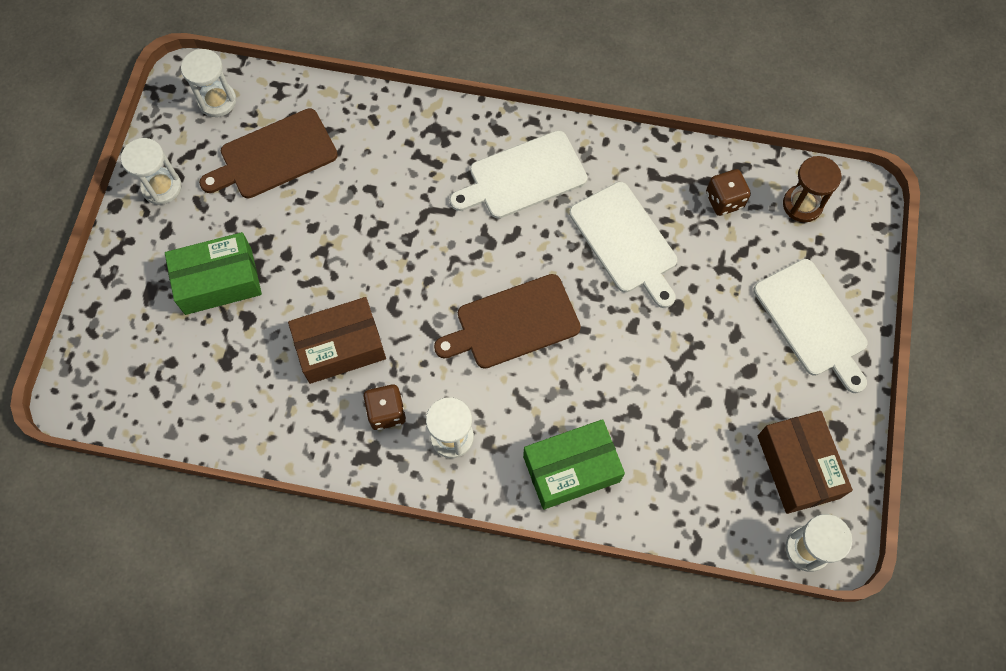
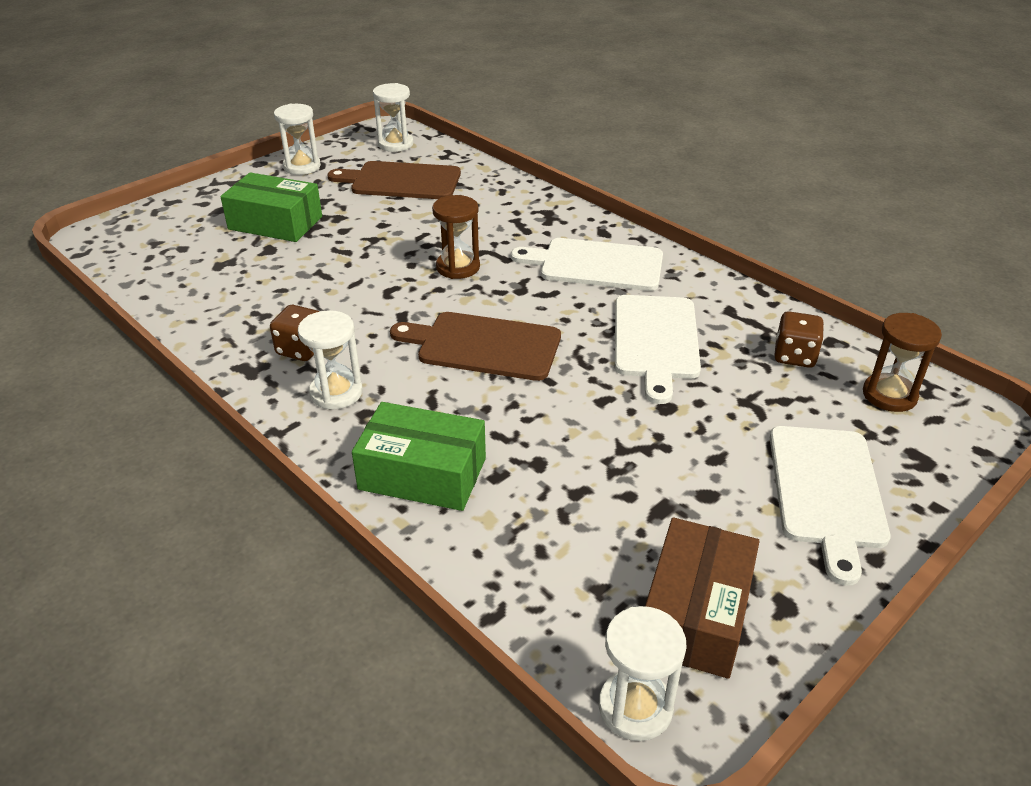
camera: 35 degrees right, 30 degrees down
(340, 347) = (316, 294): brown box -> none
(421, 245) = (458, 267): none -> brown hourglass

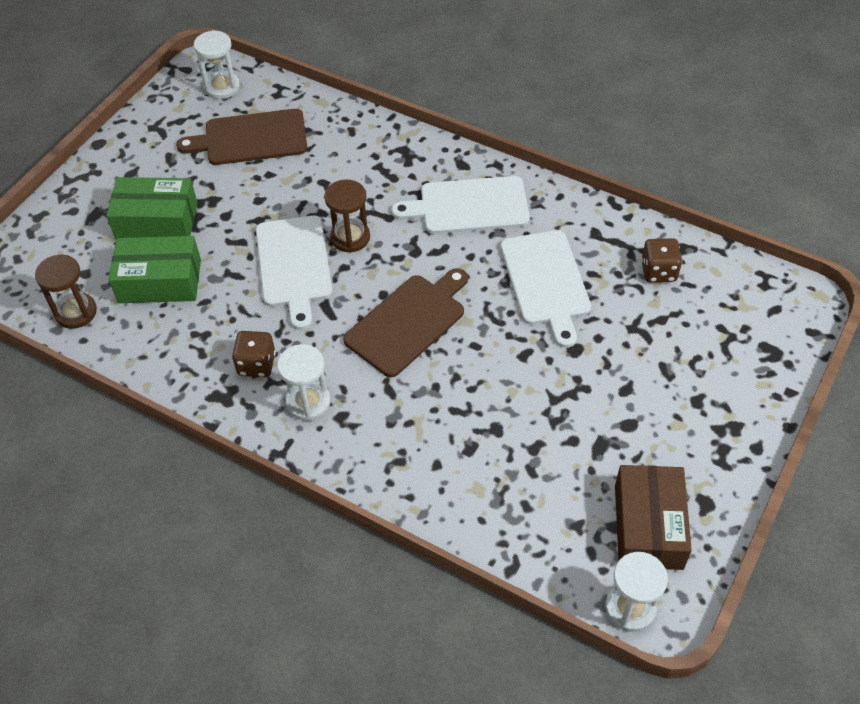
camera: 15 degrees left, 15 degrees up
(302, 167) = (144, 139): white hourglass -> none
(422, 474) = (412, 462): green box -> green box (160, 281)
(483, 346) = (408, 322): brown cutting board -> brown cutting board turned 135 degrees clockwise
(826, 491) = (712, 398): white cutting board -> white cutting board (294, 265)
(889, 395) = (738, 294): brown hourglass -> brown hourglass (76, 312)

